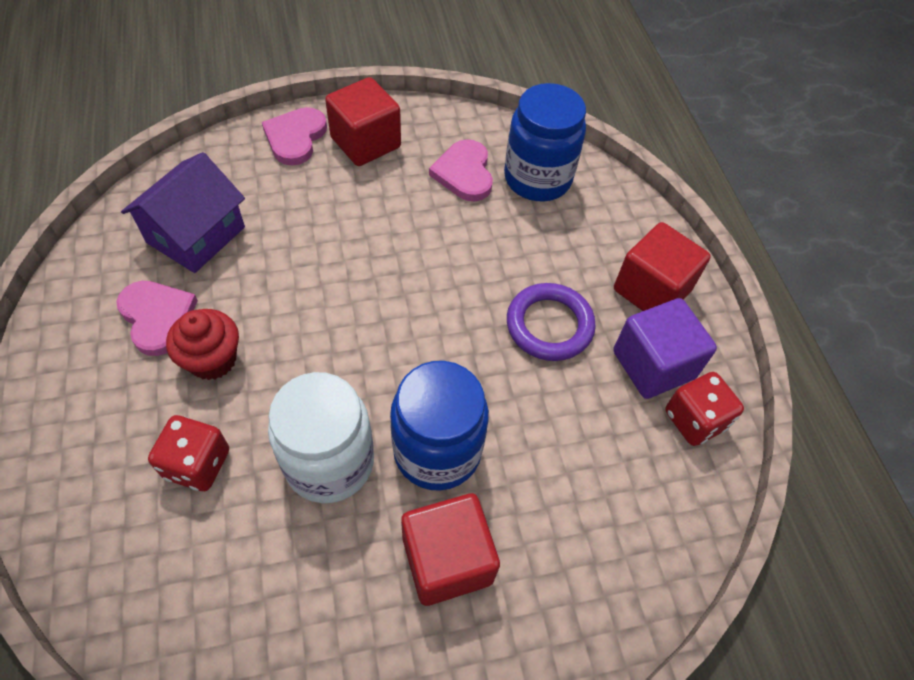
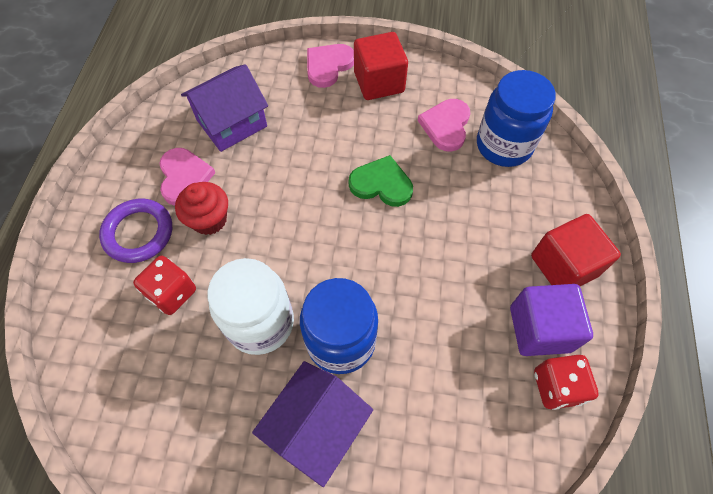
camera: 25 degrees right, 5 degrees up
(415, 257) = (381, 184): none -> green heart
(447, 559) = (316, 427): red cube -> purple house
(549, 325) = (466, 269): purple ring -> purple ring (138, 233)

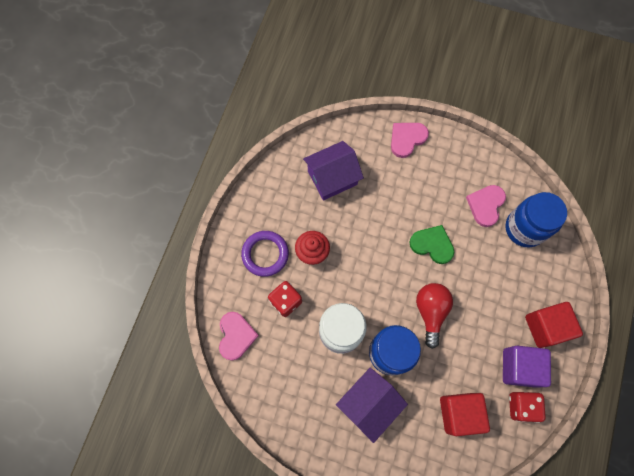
camera: 10 degrees right, 10 degrees up
(184, 177) = (297, 217): pink heart -> pink heart (236, 336)
(379, 82) = (442, 159): red cube -> red cube (459, 413)
(393, 272) = (430, 312): none -> red light bulb

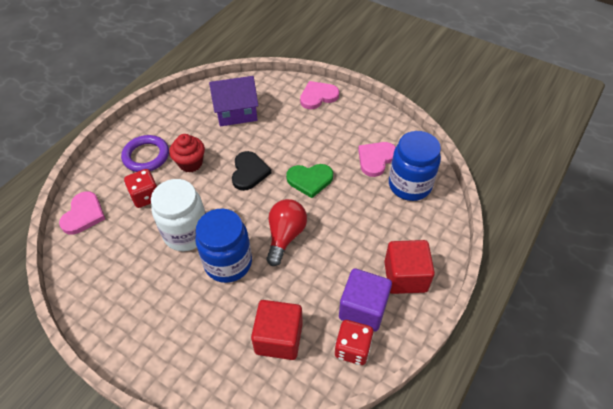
camera: 15 degrees right, 20 degrees down
(369, 403) = (184, 305): purple house -> none
(372, 249) = (249, 172): none -> black heart
(432, 245) = (310, 180): green heart -> green heart turned 135 degrees clockwise

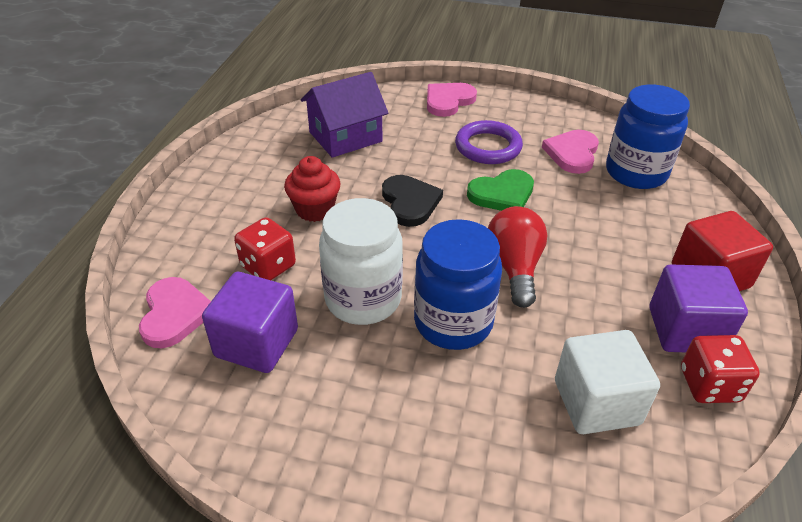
camera: 20 degrees left, 10 degrees down
(116, 245) = (256, 343): none -> purple cube
(146, 156) = (238, 215): purple ring -> purple ring (488, 147)
(279, 338) = (596, 402): red cube -> white cube

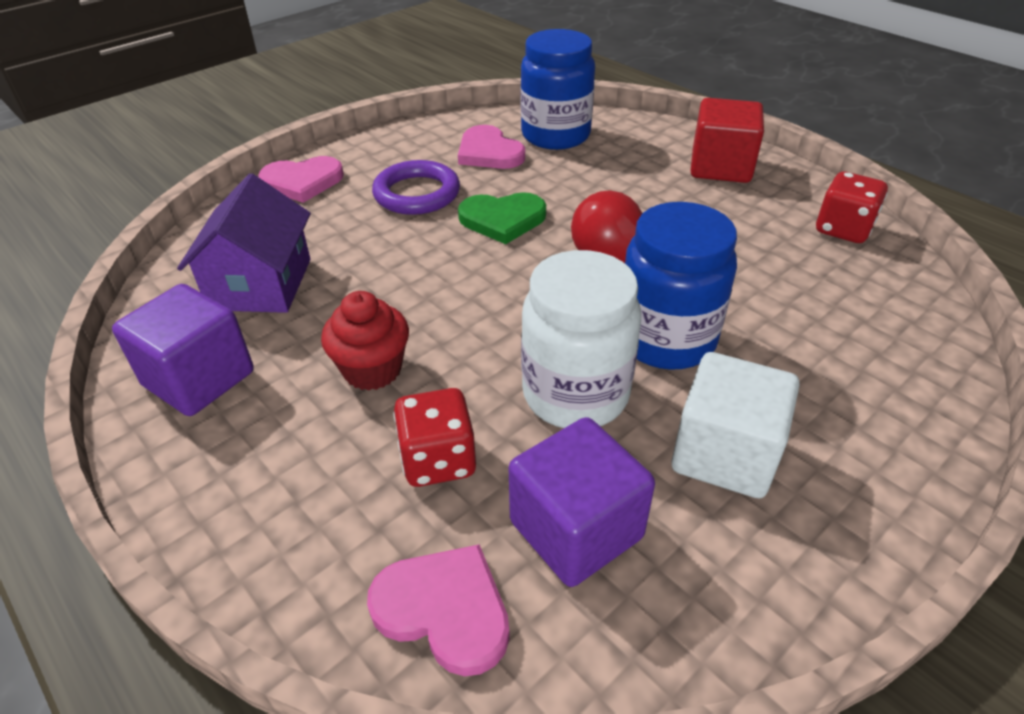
camera: 55 degrees left, 0 degrees up
(410, 202) = (446, 286): black heart -> none
(448, 101) = (302, 182): pink heart -> pink heart turned 90 degrees counterclockwise
(502, 194) = (502, 219): green heart -> green heart turned 75 degrees clockwise
(596, 402) = (830, 297): white cube -> white cube (724, 454)
(685, 330) = (774, 209): purple cube -> purple cube (199, 379)

